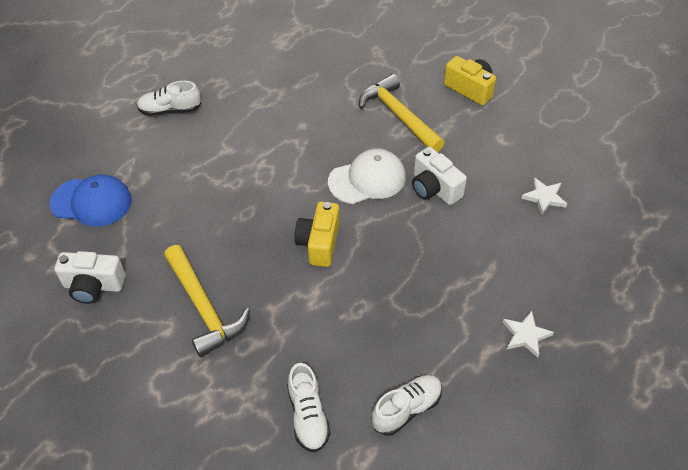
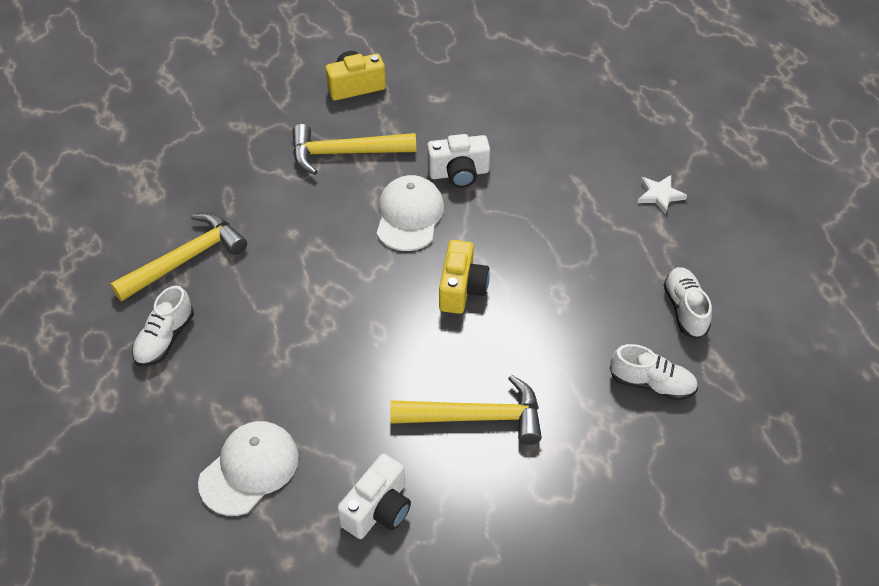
camera: 60 degrees left, 0 degrees up
(91, 202) = (249, 469): blue cap -> white cap
(241, 86) = (186, 259): none -> yellow hammer
(319, 243) = (461, 289): yellow camera -> yellow camera turned 120 degrees counterclockwise
(544, 197) = (526, 107): white star -> none

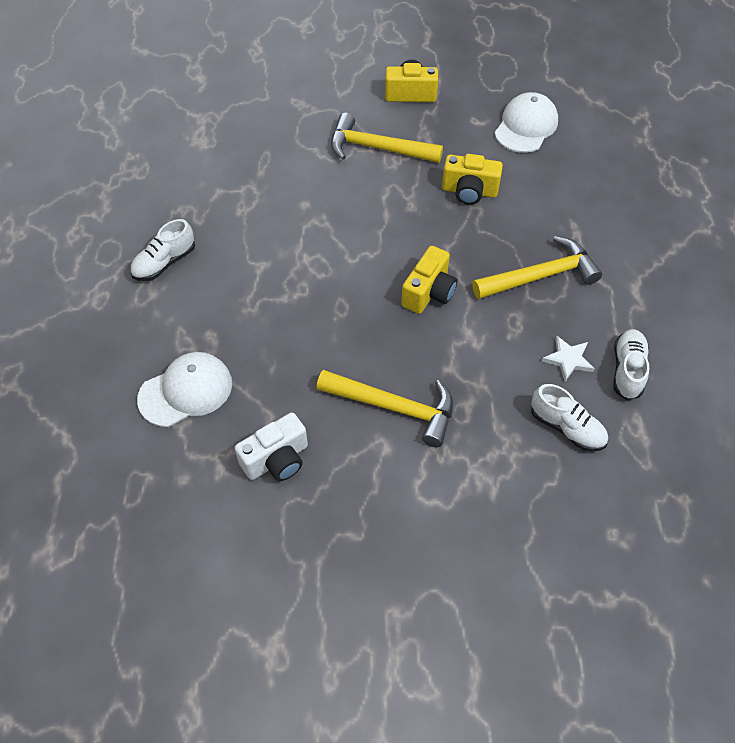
camera: 20 degrees right, 5 degrees up
(186, 259) = (209, 202): yellow hammer -> yellow hammer (541, 276)
(409, 216) = (410, 216): white cap -> white cap (526, 126)
(459, 173) = (469, 191): white camera -> yellow camera
(660, 195) = (647, 259): white star -> white star (568, 359)

